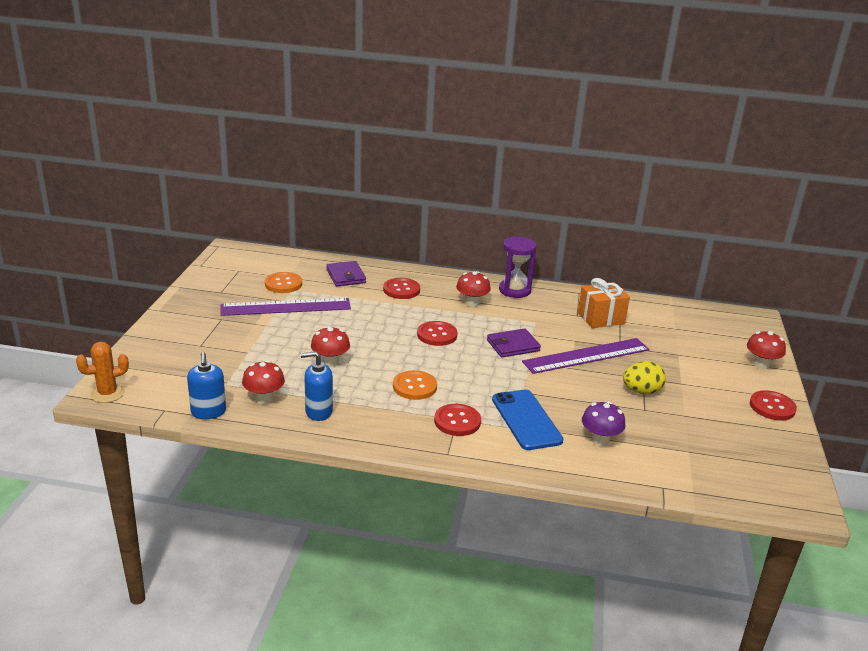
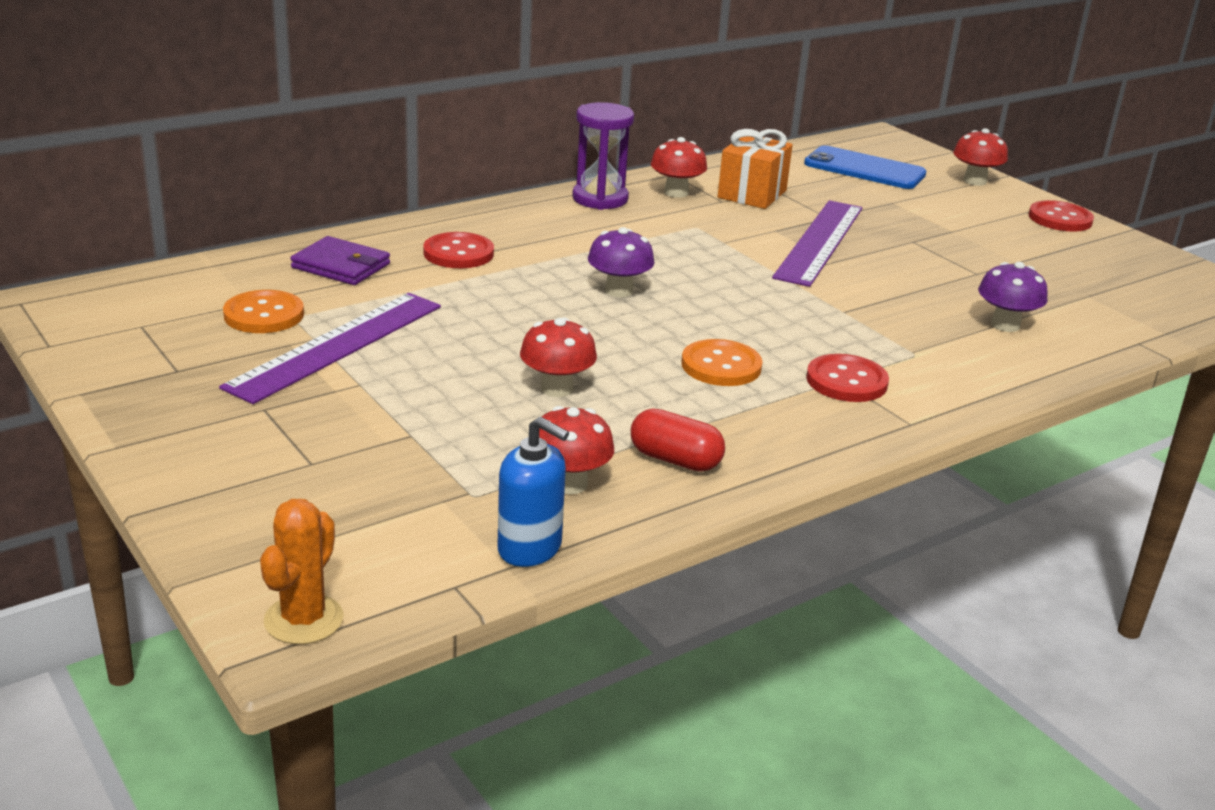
camera: 45 degrees left, 0 degrees up
(318, 412) = (675, 460): blue soap dispenser -> red capsule
(437, 335) = (618, 291): red button -> purple mushroom
(472, 303) = (580, 234): red mushroom -> red mushroom (676, 193)
(513, 345) = (727, 264): purple wallet -> none
(526, 420) = (905, 341): blue phone -> blue phone (864, 169)
(641, 391) = (938, 255): yellow egg -> none

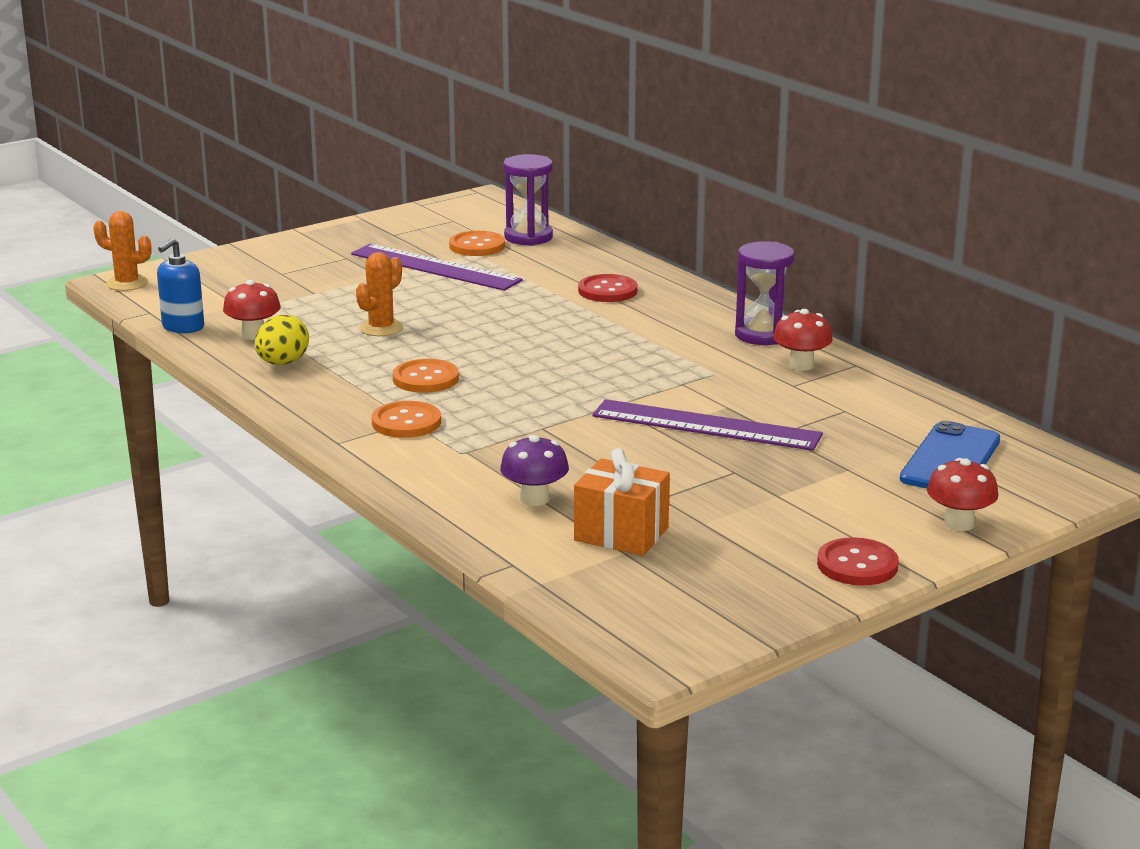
camera: 90 degrees right, 5 degrees down
(246, 282) = (528, 237): none -> purple hourglass
(341, 266) = (567, 259): purple wallet -> none
(556, 388) = (381, 328): red mushroom -> orange cactus
(618, 291) = (555, 344): purple mushroom -> none
(675, 460) = (282, 363): red capsule -> yellow egg
(752, 194) = (821, 399): orange gift -> orange gift (621, 534)
(846, 381) = (406, 422): red button -> orange button

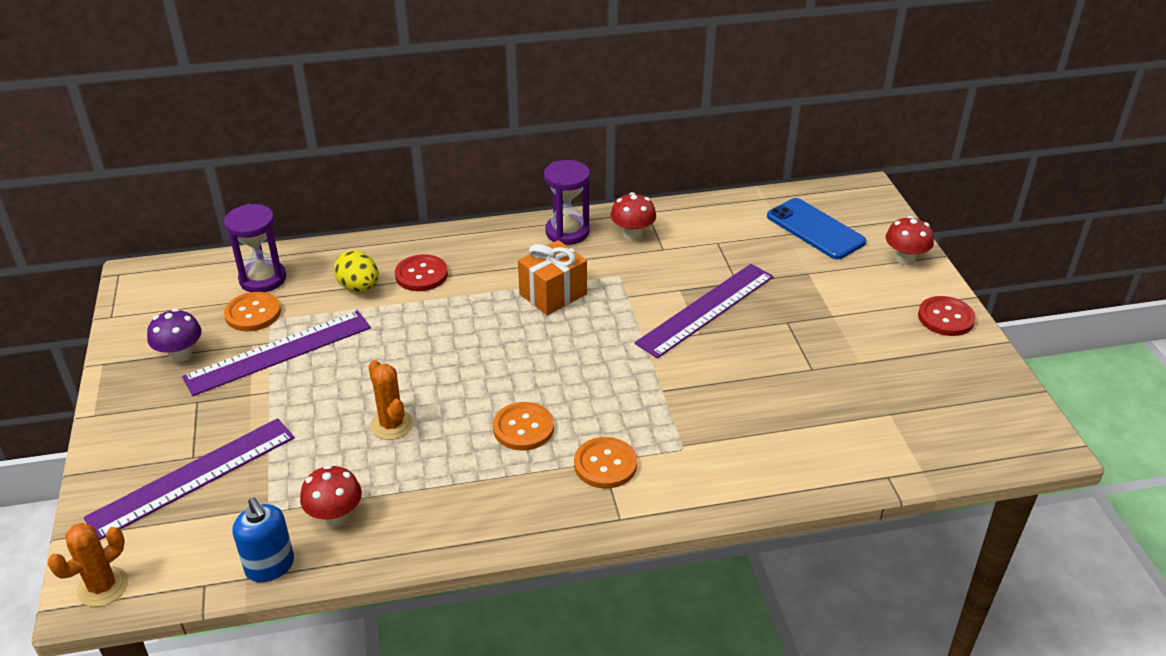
camera: 65 degrees left, 15 degrees up
(259, 279) = (193, 477): none -> purple ruler
(282, 363) = (421, 512): yellow egg -> yellow egg (359, 288)
(534, 499) = (785, 432): purple mushroom -> purple mushroom (180, 355)
(621, 534) = (862, 406): orange gift -> orange gift (553, 294)

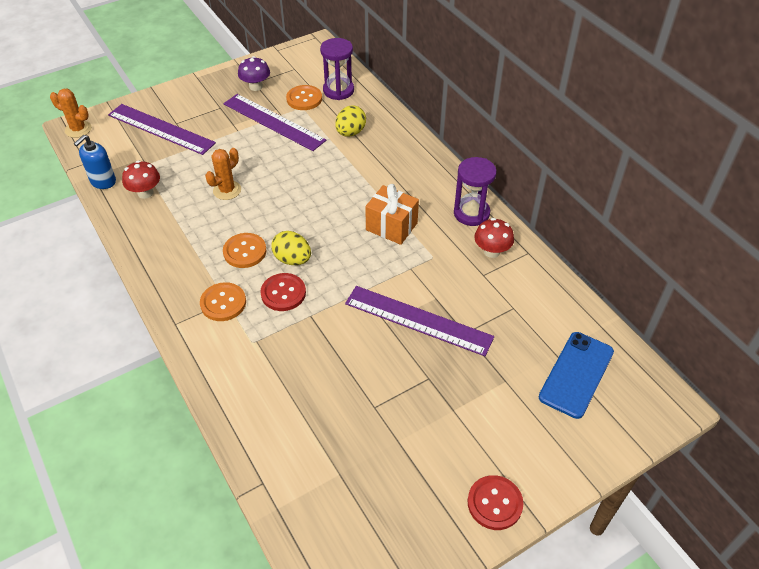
camera: 70 degrees right, 10 degrees up
(421, 275) = (379, 155): red button -> red button (283, 293)
(562, 387) = (292, 259): none -> yellow egg
(905, 259) = (572, 456): red mushroom -> none

